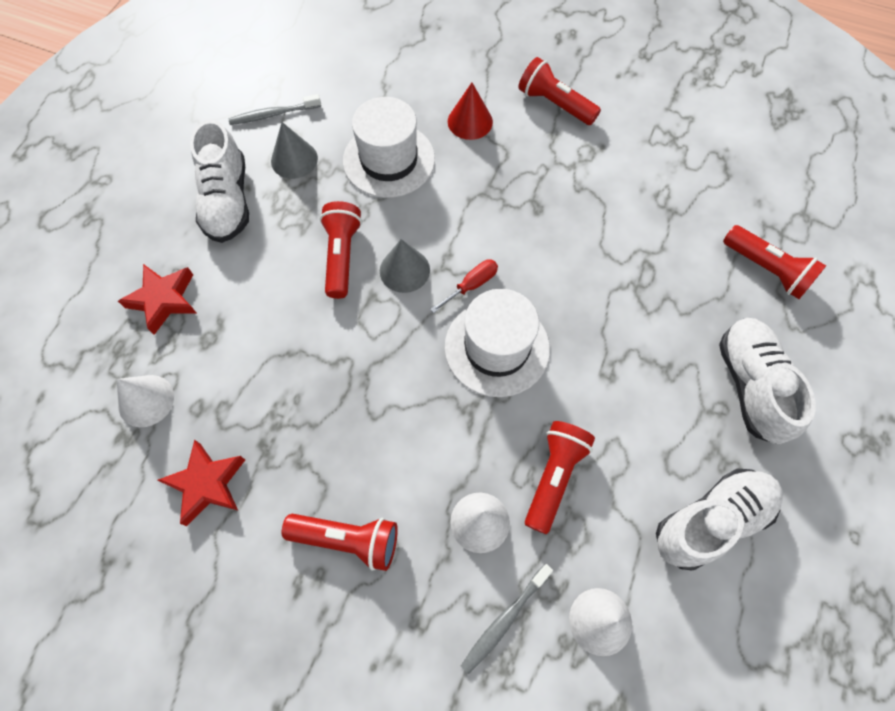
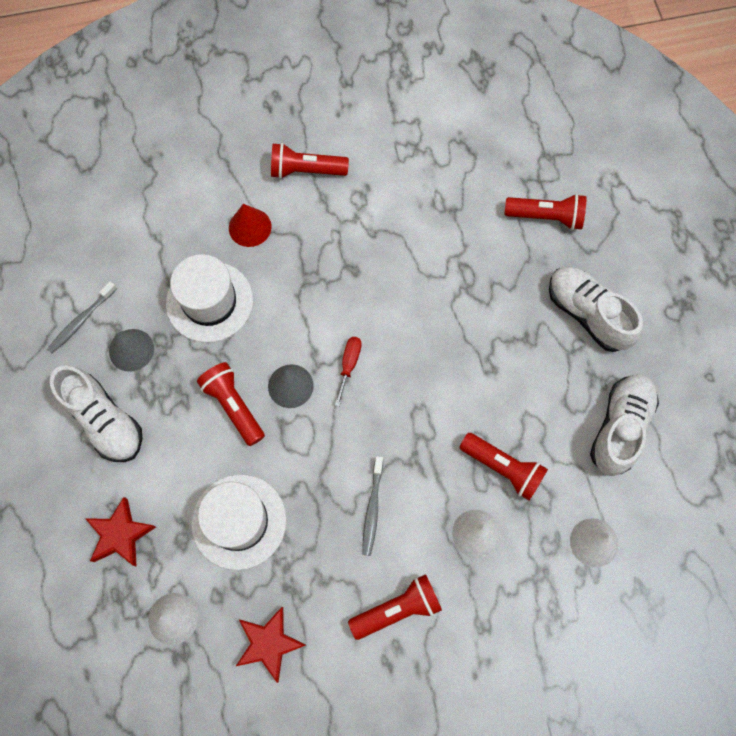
camera: 35 degrees left, 5 degrees up
(497, 348) = (401, 401): white hat -> white hat (239, 521)
(504, 620) = (535, 585): grey toothbrush -> grey toothbrush (372, 509)
(554, 477) = (503, 468): red flashlight -> red flashlight turned 135 degrees clockwise

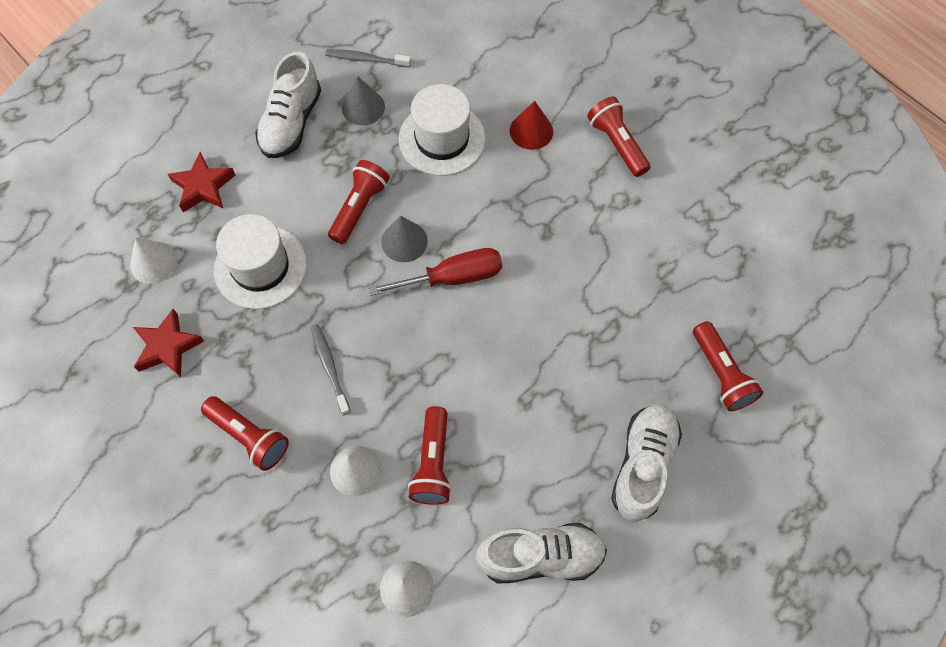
camera: 60 degrees right, 5 degrees down
(349, 365) = (453, 277): red screwdriver -> red screwdriver, size x1.76
(372, 509) = (329, 367): grey toothbrush -> grey toothbrush turned 90 degrees clockwise

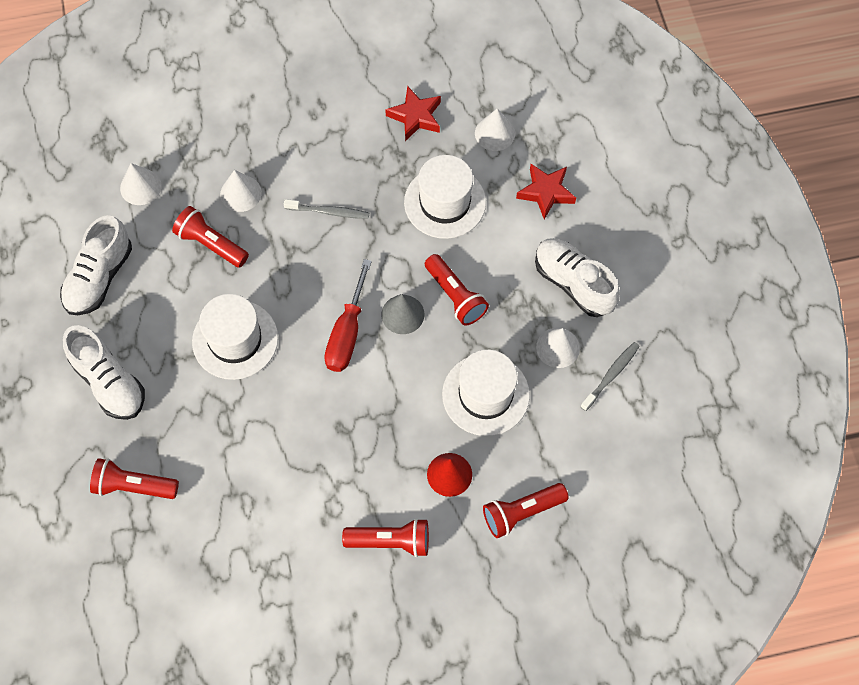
camera: 120 degrees right, 0 degrees up
(249, 436) = (311, 139): red flashlight -> red flashlight (522, 512)
(363, 107) = (558, 347): grey cone -> white cone
(522, 373) = (235, 340): none -> white hat

